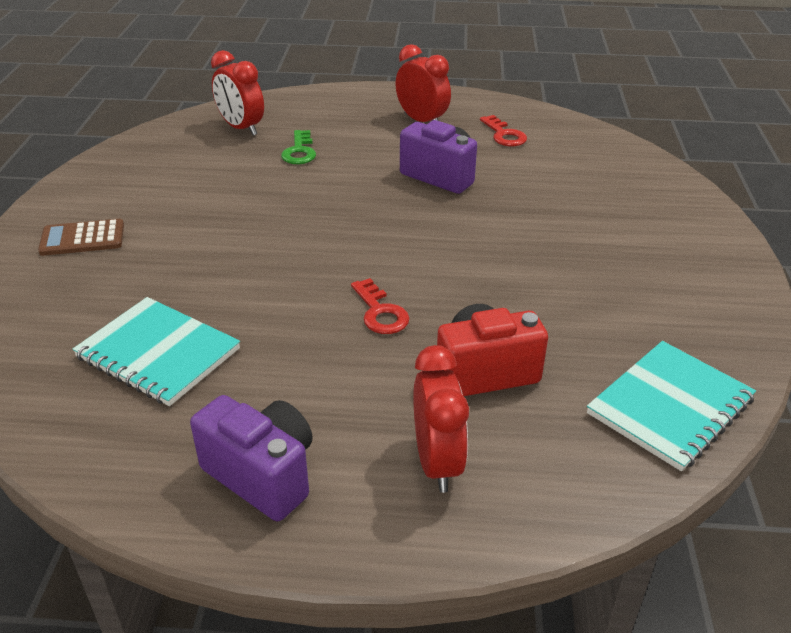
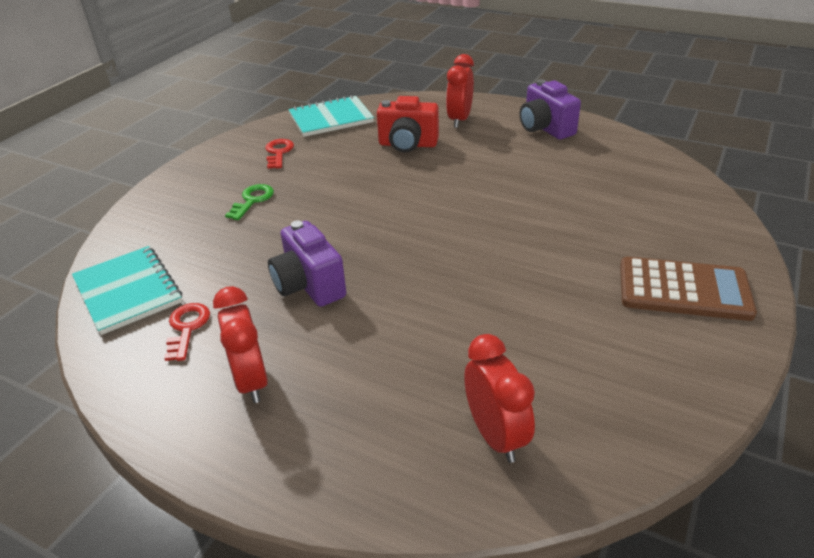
camera: 155 degrees left, 0 degrees up
(82, 238) = (683, 290): brown calculator -> brown calculator, size x1.58
(158, 353) = (601, 186): turquoise notebook -> turquoise notebook (128, 291)
(299, 151) = (434, 361): green key -> green key (252, 200)
(380, 312) = (446, 182): red key -> red key (278, 152)

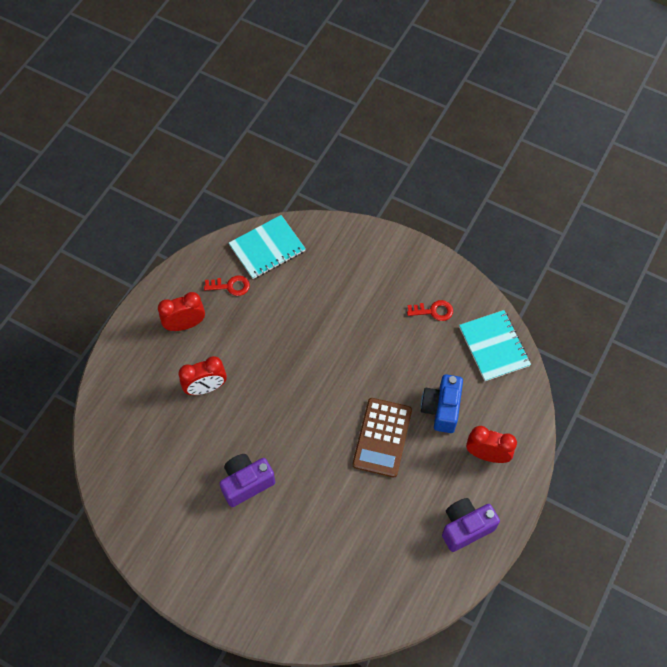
camera: 90 degrees right, 25 degrees up
(252, 200) = (363, 301): green key -> none
(309, 285) = (261, 346): purple camera -> purple camera (246, 483)
(408, 145) = (441, 409): red camera -> blue camera
(495, 435) = (132, 441): red clock -> red clock (206, 388)
(683, 290) = (230, 573): brown calculator -> brown calculator (382, 437)

